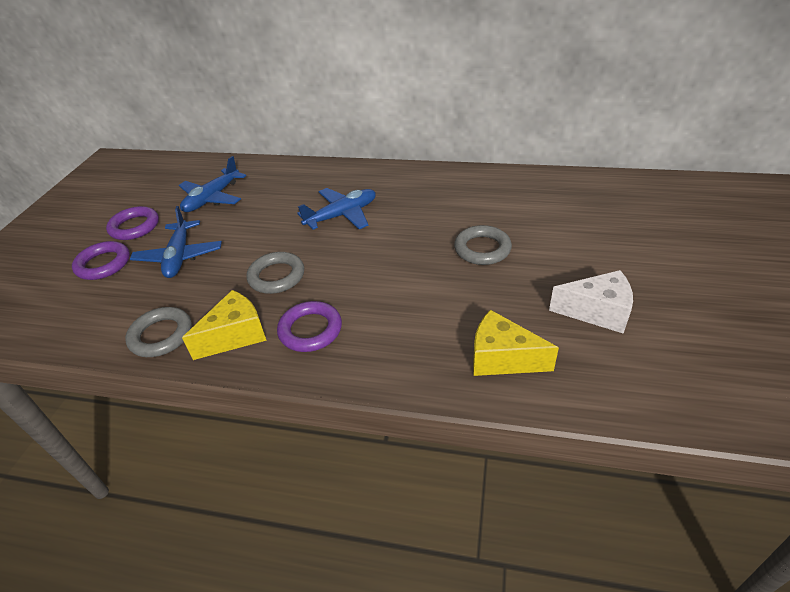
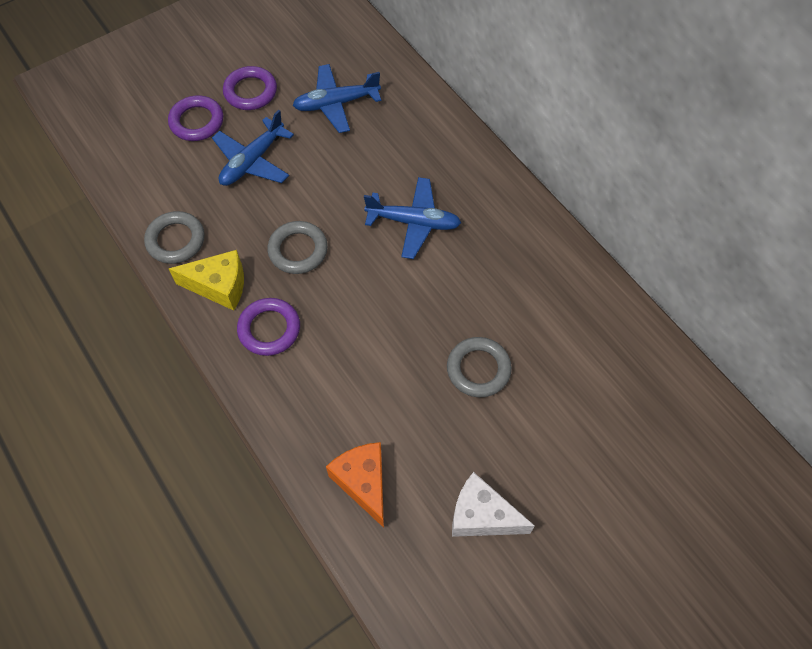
camera: 40 degrees right, 20 degrees up
(502, 358) = (363, 483): yellow cheese -> orange cheese
(597, 312) = (481, 516): white cheese -> white cheese turned 150 degrees clockwise

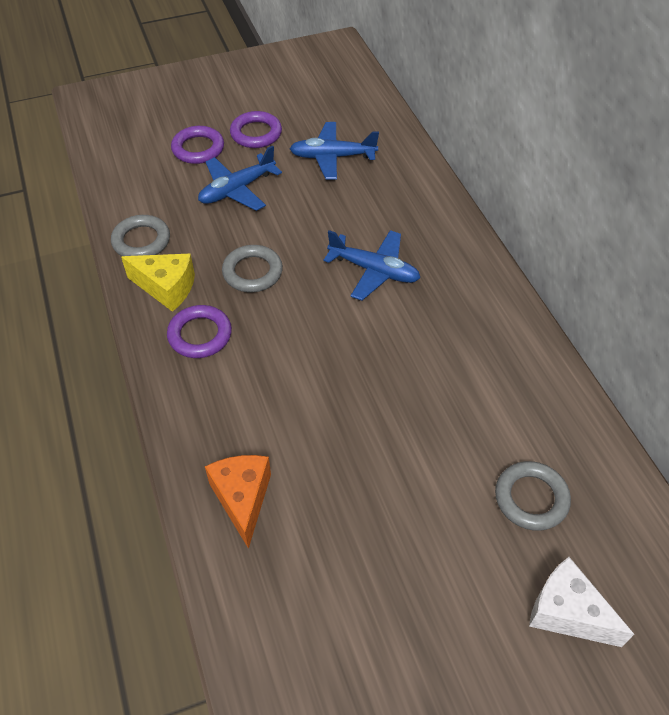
camera: 15 degrees right, 10 degrees down
(478, 369) = (397, 418): grey ring -> grey ring (531, 498)
(481, 516) = (356, 563): white cheese -> white cheese (567, 612)

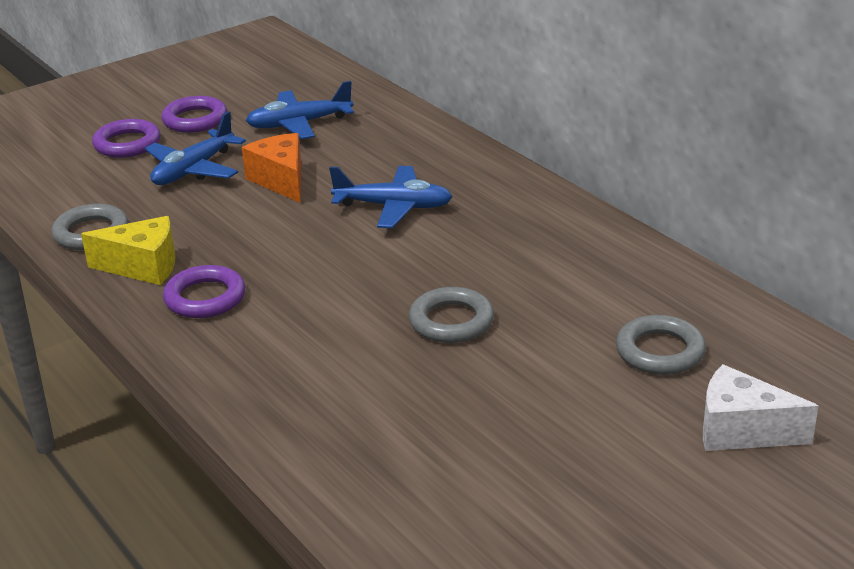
camera: 15 degrees left, 20 degrees down
(242, 499) = (324, 422): orange cheese -> orange cheese (281, 180)
(252, 272) = (246, 234): grey ring -> grey ring (451, 321)

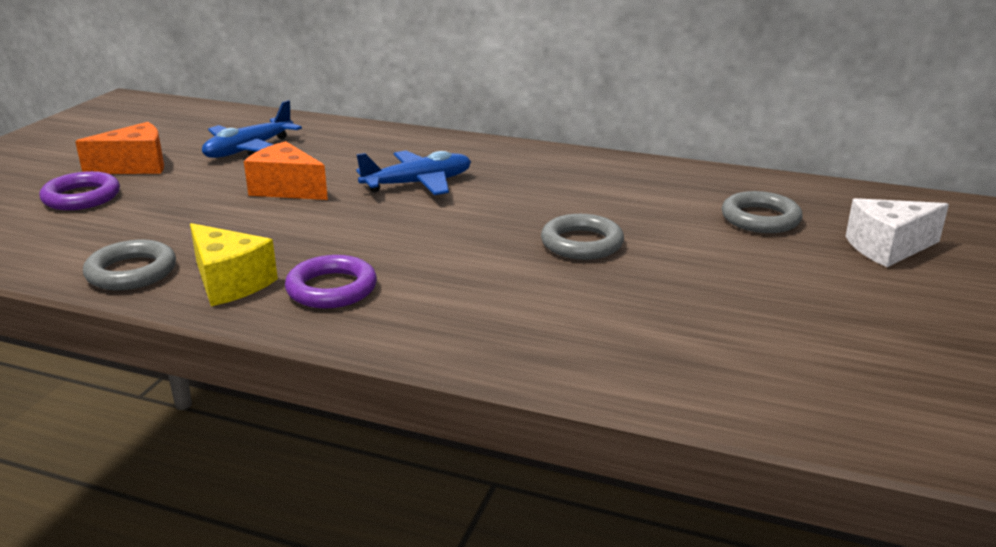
camera: 35 degrees left, 5 degrees down
(143, 267) = (230, 283): yellow cheese -> yellow cheese turned 75 degrees clockwise
(194, 170) = (184, 200): blue plane -> none
(195, 120) = (135, 166): purple ring -> orange cheese

